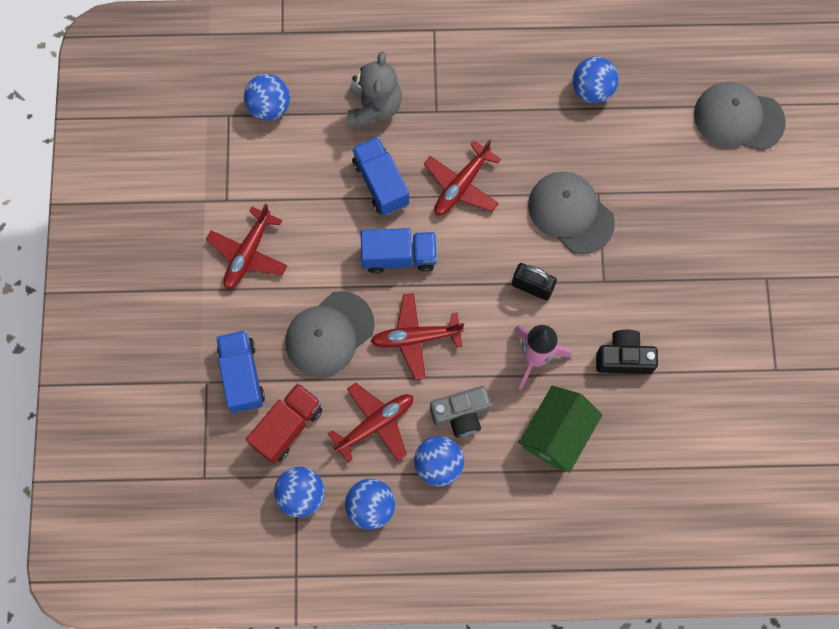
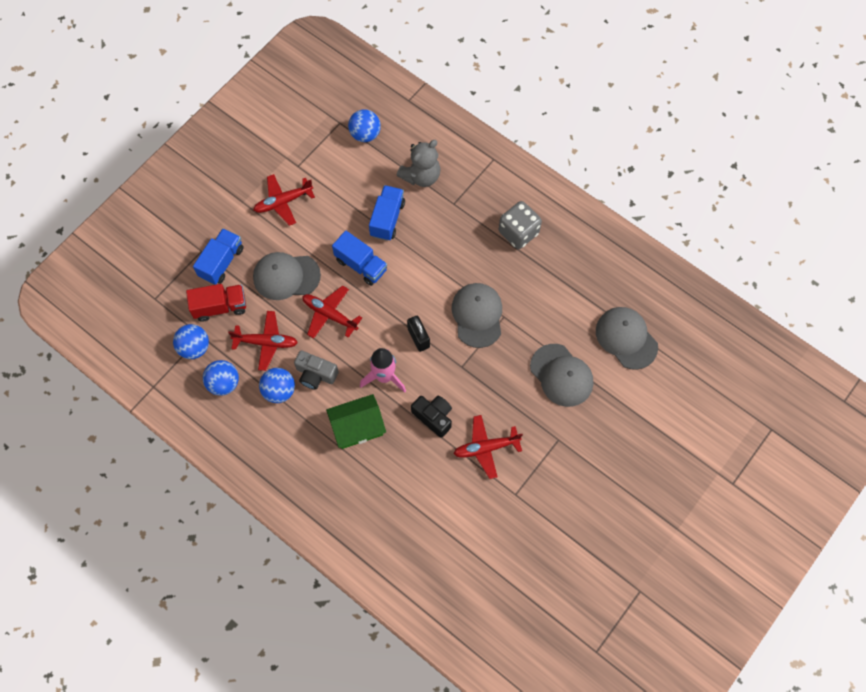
camera: 40 degrees right, 5 degrees down
(461, 185) = (430, 253): red plane -> red plane (486, 448)
(532, 90) = (518, 233): none -> grey dice
(592, 90) = (553, 258): blue ball -> none
(710, 208) = (561, 375): none -> grey cap

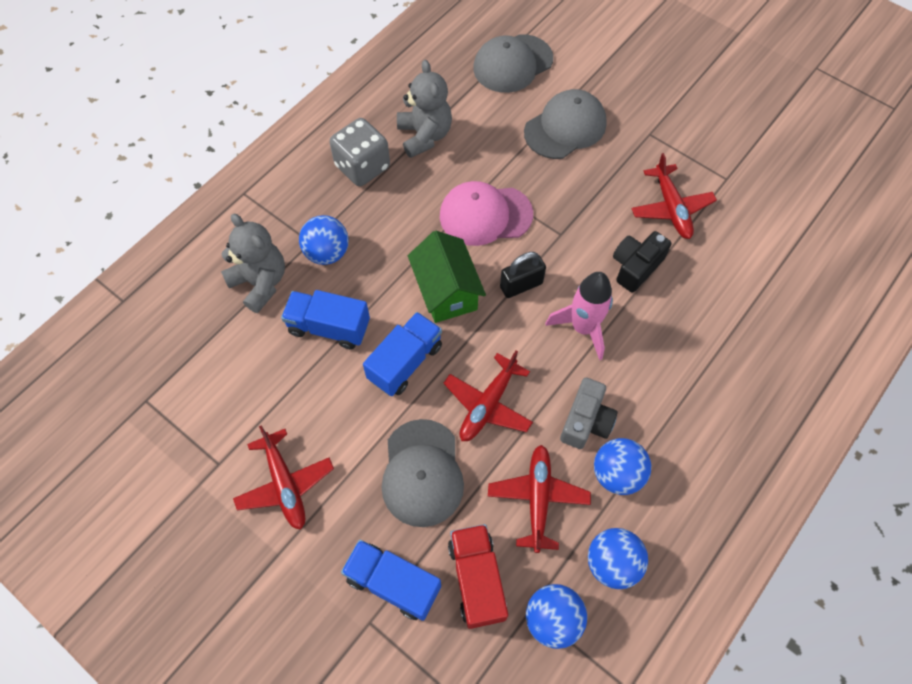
camera: 90 degrees left, 5 degrees down
(357, 427) = (662, 361): green house -> green house (446, 291)
(365, 134) = (174, 361): blue ball -> blue ball (327, 253)
(477, 315) = (485, 215): grey cap -> pink cap
(549, 274) = (424, 136): none -> grey teddy bear

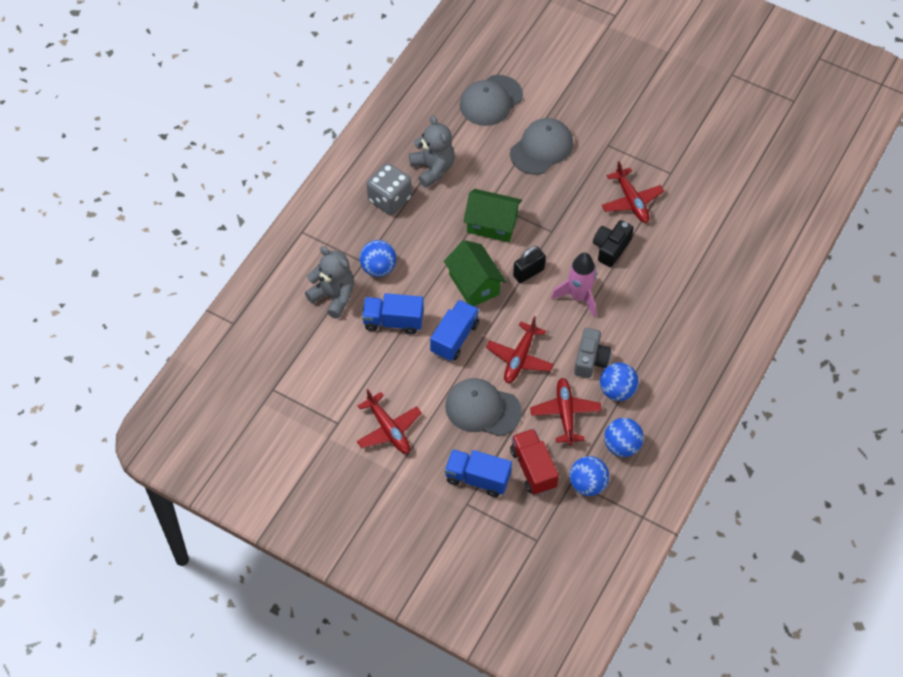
camera: 10 degrees left, 5 degrees down
(422, 473) = (482, 409): grey cap -> grey cap turned 120 degrees clockwise
(485, 215) = (492, 224): pink cap -> green house

